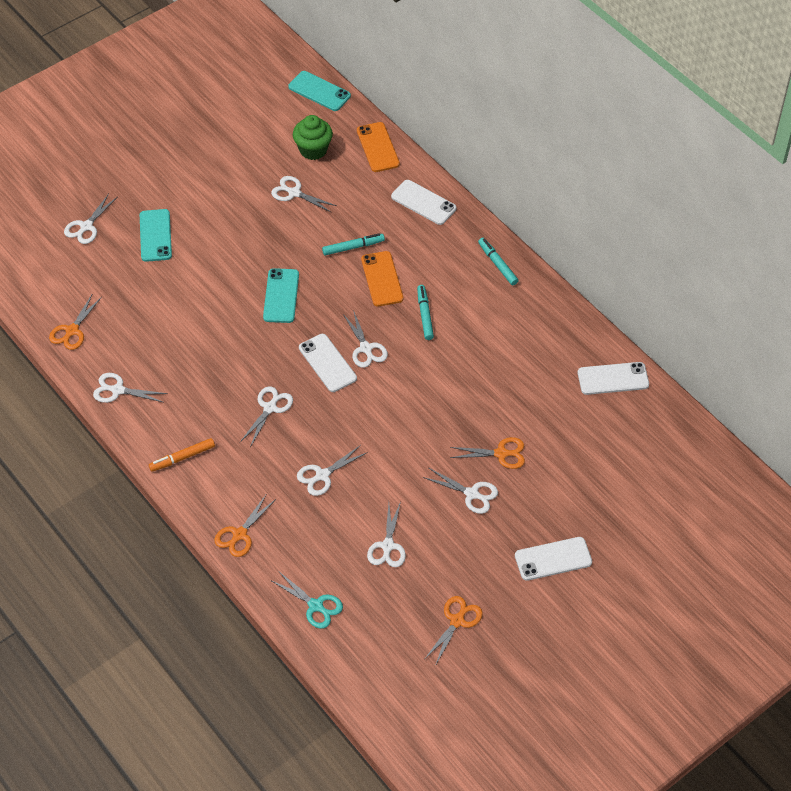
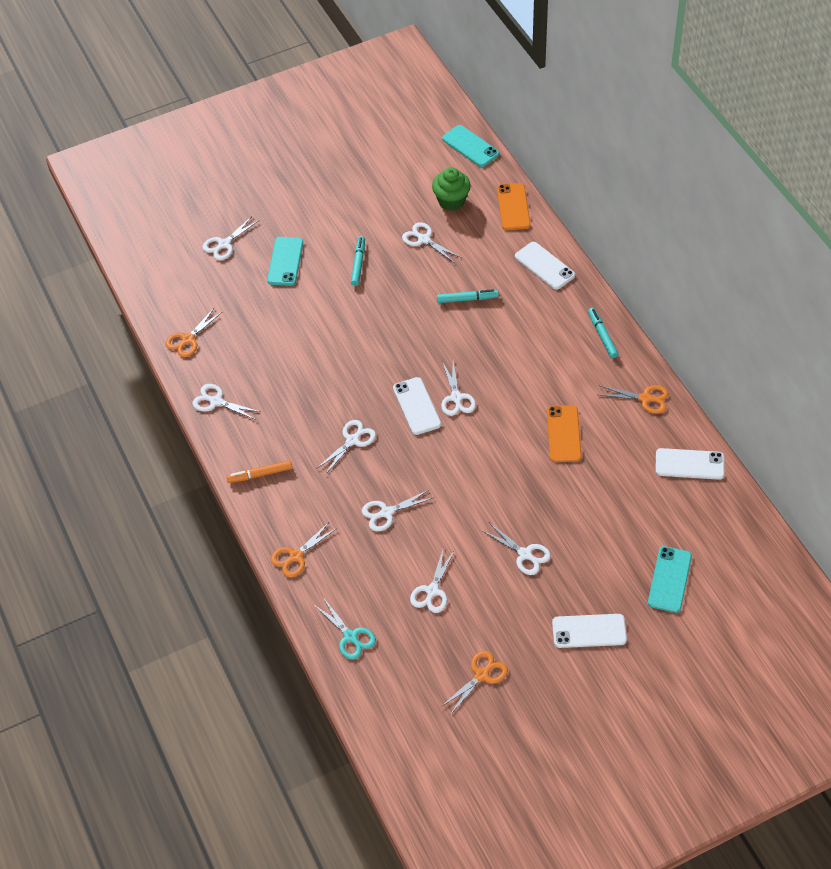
camera: 15 degrees right, 0 degrees up
(281, 296) = (388, 335): turquoise phone -> turquoise phone (669, 579)
(382, 279) = (487, 333): orange phone -> orange phone (563, 434)
(425, 315) = (520, 374): turquoise marker -> turquoise marker (358, 264)
(501, 454) = (562, 520): orange scissors -> orange scissors (645, 398)

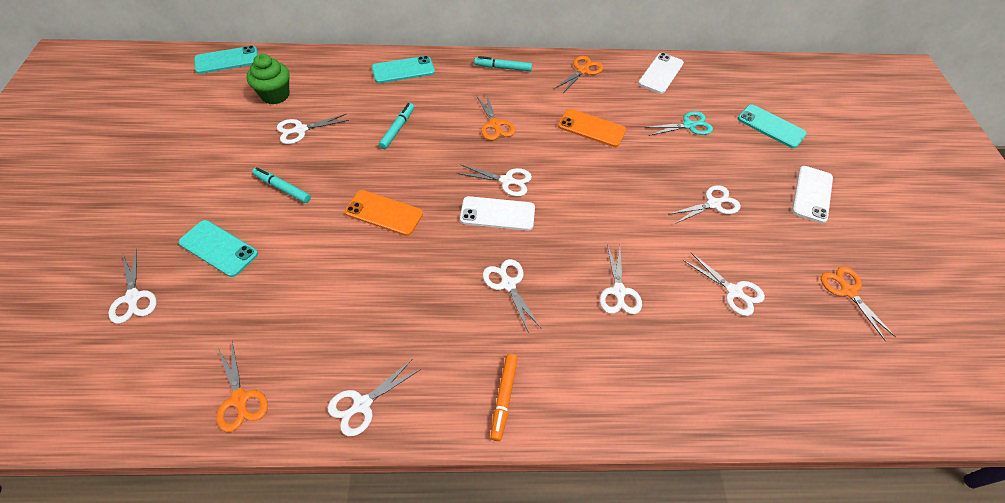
camera: 70 degrees left, 0 degrees up
(295, 556) = (642, 406): orange scissors -> orange scissors (495, 125)
(350, 636) = (774, 392): turquoise scissors -> turquoise scissors (688, 125)
(513, 207) = (322, 62): orange phone -> orange phone (384, 213)
(544, 266) = (403, 70): white phone -> turquoise phone

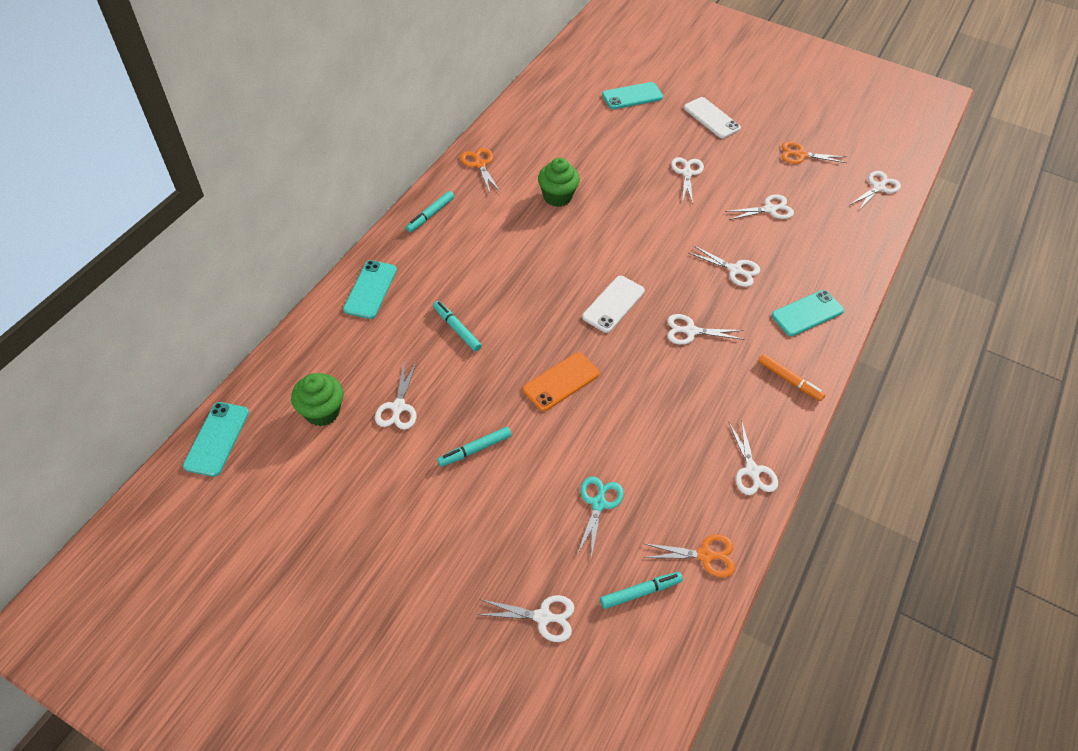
camera: 60 degrees left, 0 degrees up
(179, 360) = (640, 592): none -> turquoise marker
(219, 248) = (522, 526): turquoise phone -> turquoise phone (807, 313)
(495, 125) = (504, 257): orange scissors -> none
(506, 181) = (580, 281): white scissors -> white scissors (878, 187)
(591, 128) = (557, 197): orange phone -> green cupcake
(660, 73) = (524, 119): white phone -> none
(688, 125) = (597, 139): turquoise scissors -> turquoise scissors (598, 504)

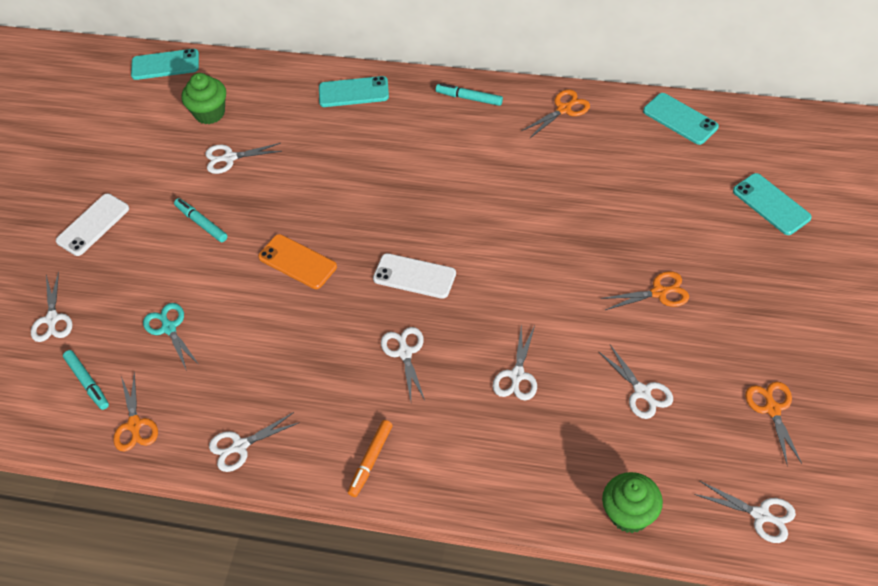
camera: 80 degrees right, 0 degrees up
(457, 329) = (331, 166): turquoise marker -> none
(557, 197) = (549, 186): green cupcake -> green cupcake (629, 514)
(598, 504) = (169, 328): turquoise scissors -> turquoise scissors turned 120 degrees counterclockwise
(687, 173) = (659, 292): white scissors -> orange scissors
(711, 118) = (783, 294): white phone -> white phone (93, 225)
(807, 313) = (480, 462): turquoise phone -> turquoise phone (680, 119)

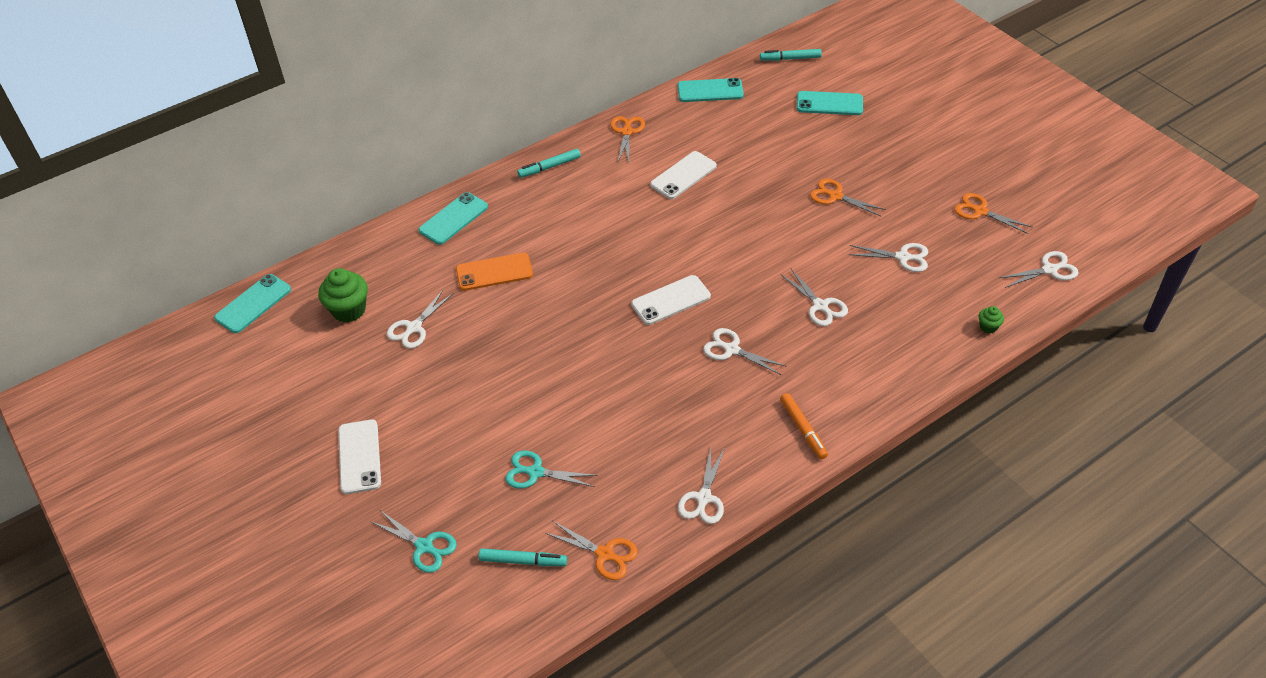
camera: 50 degrees left, 5 degrees down
(52, 319) = (424, 546): white scissors -> turquoise scissors
(201, 223) = (456, 386): turquoise marker -> turquoise marker (790, 58)
(297, 262) = (573, 354): orange phone -> orange phone (494, 272)
(559, 179) = (683, 175): none -> white phone
(629, 514) = (988, 327): green cupcake -> green cupcake, size x0.50
(659, 292) = (835, 196): orange scissors -> orange scissors turned 90 degrees counterclockwise

